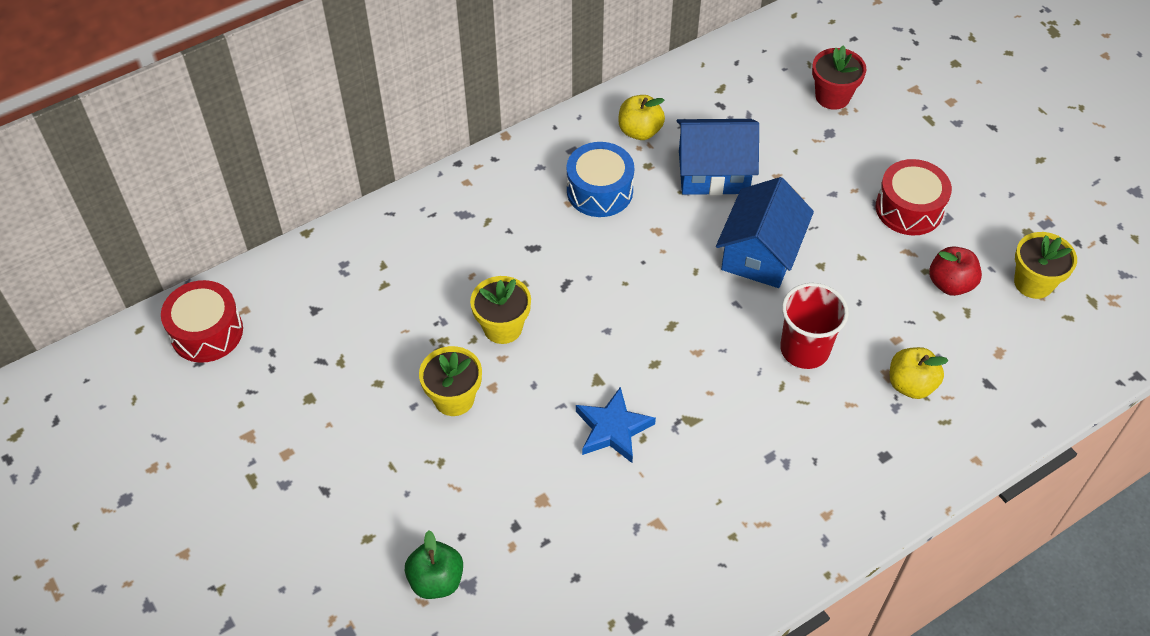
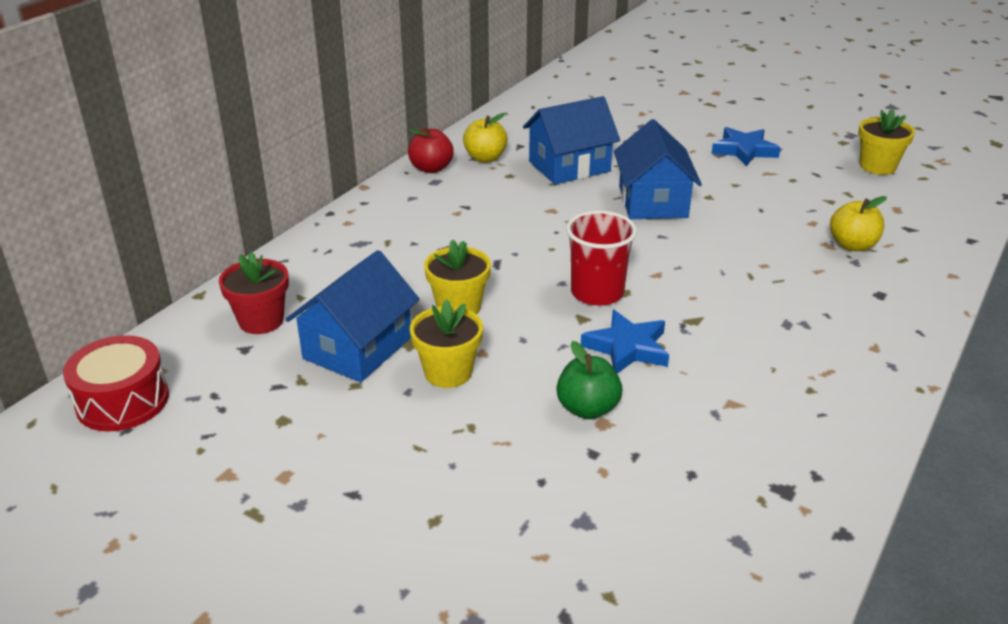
camera: 25 degrees left, 20 degrees down
(399, 343) = (357, 348): none -> blue house
(436, 580) = (543, 530): green apple -> green apple (587, 409)
(599, 191) = (479, 199): blue drum -> none
(804, 349) = (746, 248): red cup -> red cup (597, 293)
(832, 96) = (626, 108): red flower pot -> red flower pot (261, 321)
(909, 209) = (744, 150): red drum -> blue star
(950, 284) = (819, 182): red apple -> red apple (431, 168)

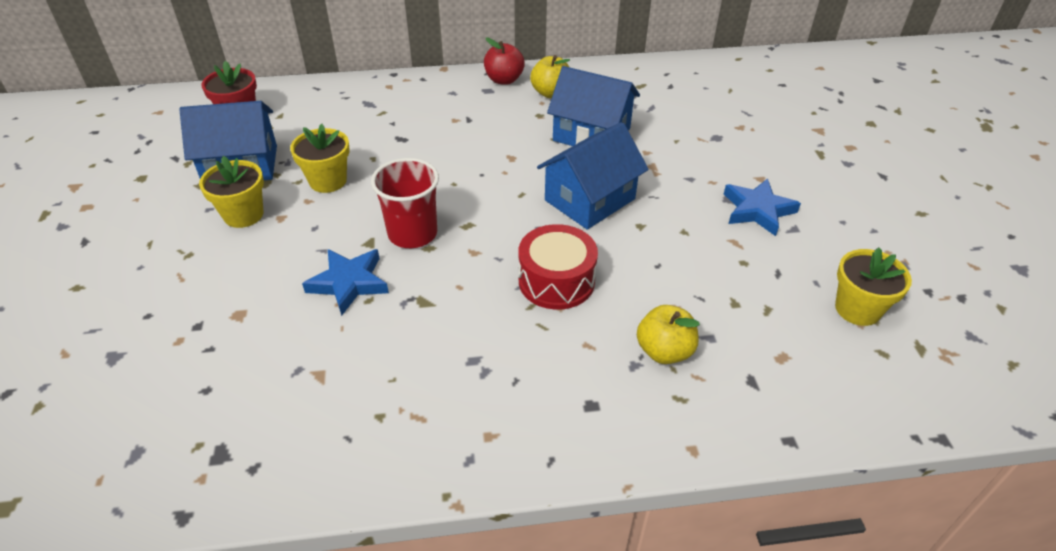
camera: 50 degrees right, 10 degrees up
(122, 401) = (120, 116): red drum -> red drum (556, 281)
(587, 409) = (250, 298): green apple -> none

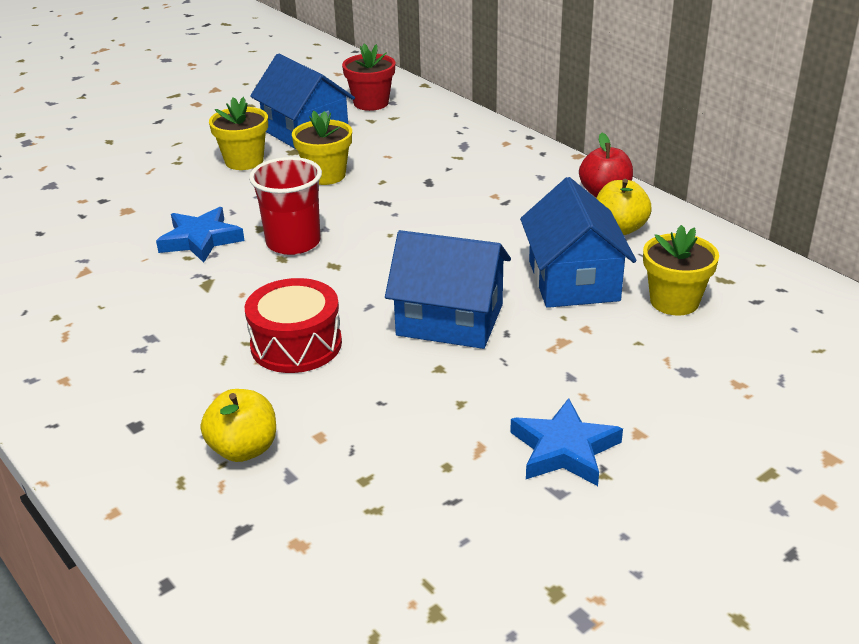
camera: 60 degrees right, 10 degrees down
(857, 309) = (442, 593): yellow flower pot -> yellow flower pot (674, 301)

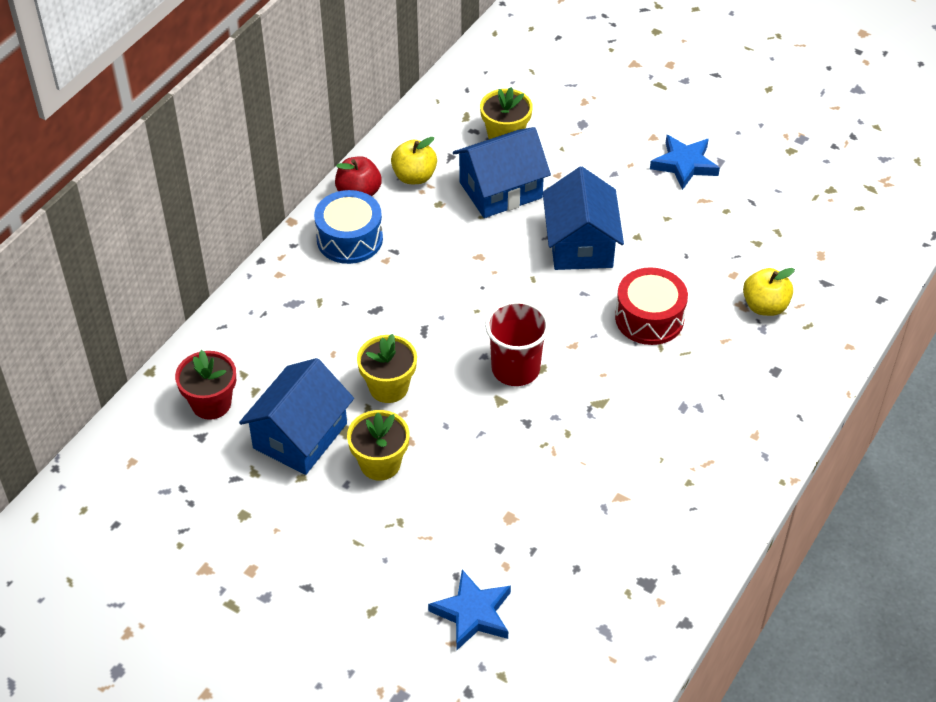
camera: 110 degrees left, 15 degrees up
(201, 240) = (537, 435): blue star -> blue star (473, 613)
(536, 180) = (349, 239): none -> blue drum

